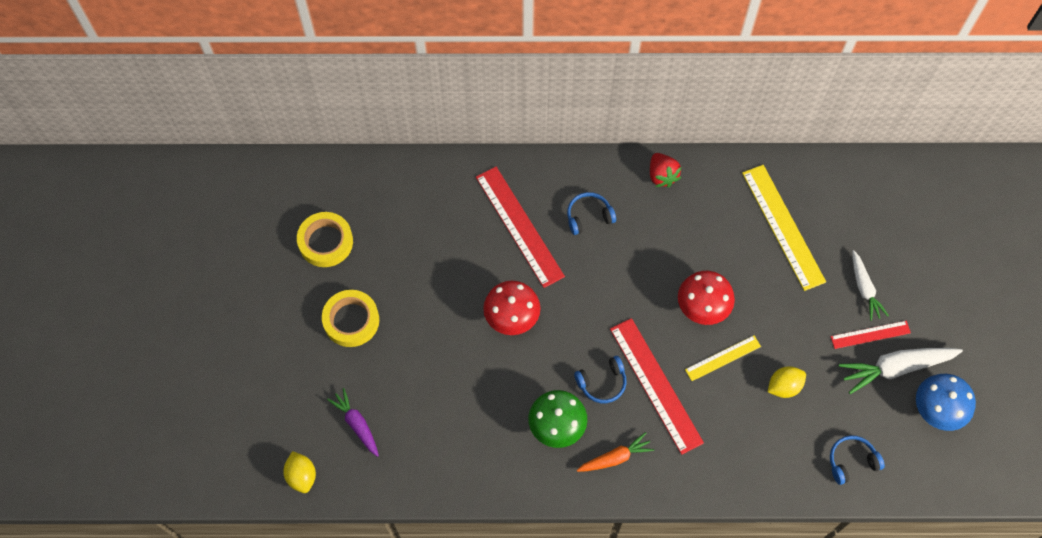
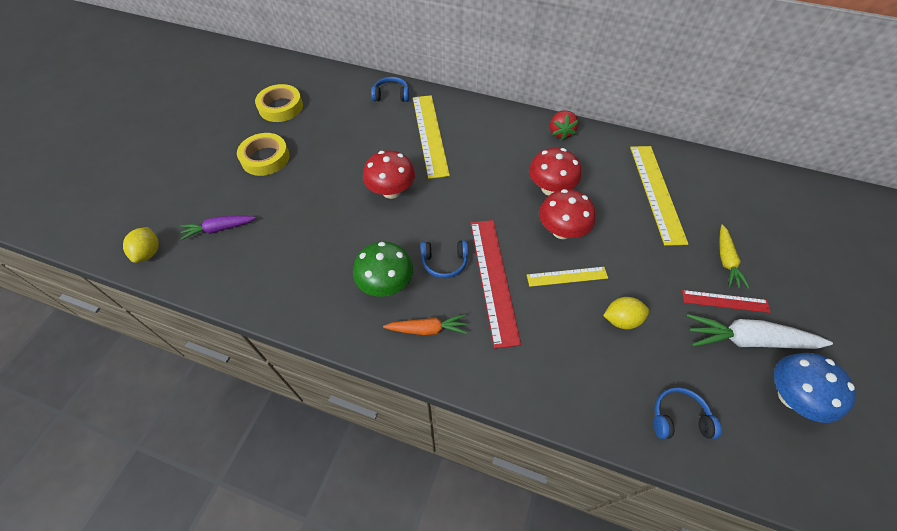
camera: 20 degrees right, 10 degrees down
(357, 424) = (219, 229): purple carrot -> purple carrot turned 90 degrees counterclockwise
(519, 226) = (429, 135): red ruler -> yellow ruler
(589, 216) = (488, 143): blue headphones -> blue headphones (391, 95)
(675, 258) = (550, 188): none -> red mushroom
(864, 288) = (726, 260): white carrot -> yellow carrot

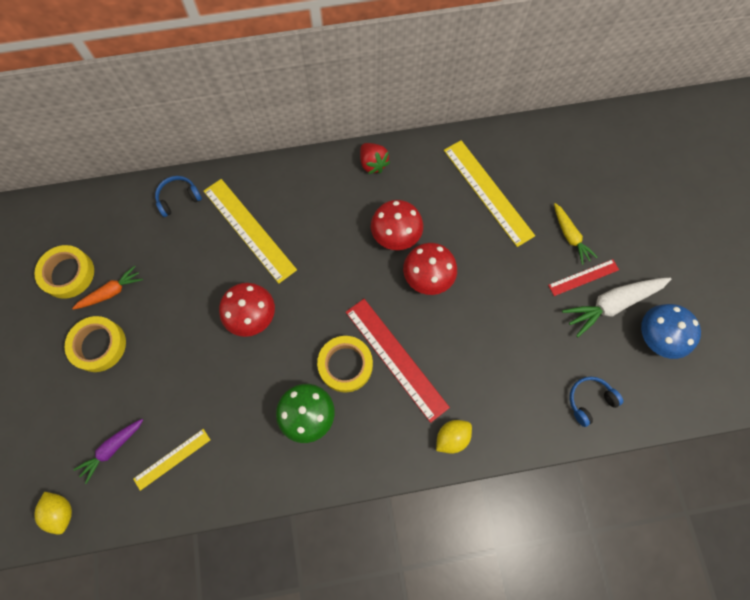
camera: 30 degrees left, 15 degrees up
(427, 329) = (368, 437): orange carrot -> orange carrot (111, 292)
(444, 262) = (345, 365): blue headphones -> yellow tape
(567, 276) = (454, 322): yellow ruler -> yellow ruler (172, 459)
(621, 320) = (514, 339): yellow lemon -> yellow lemon (452, 437)

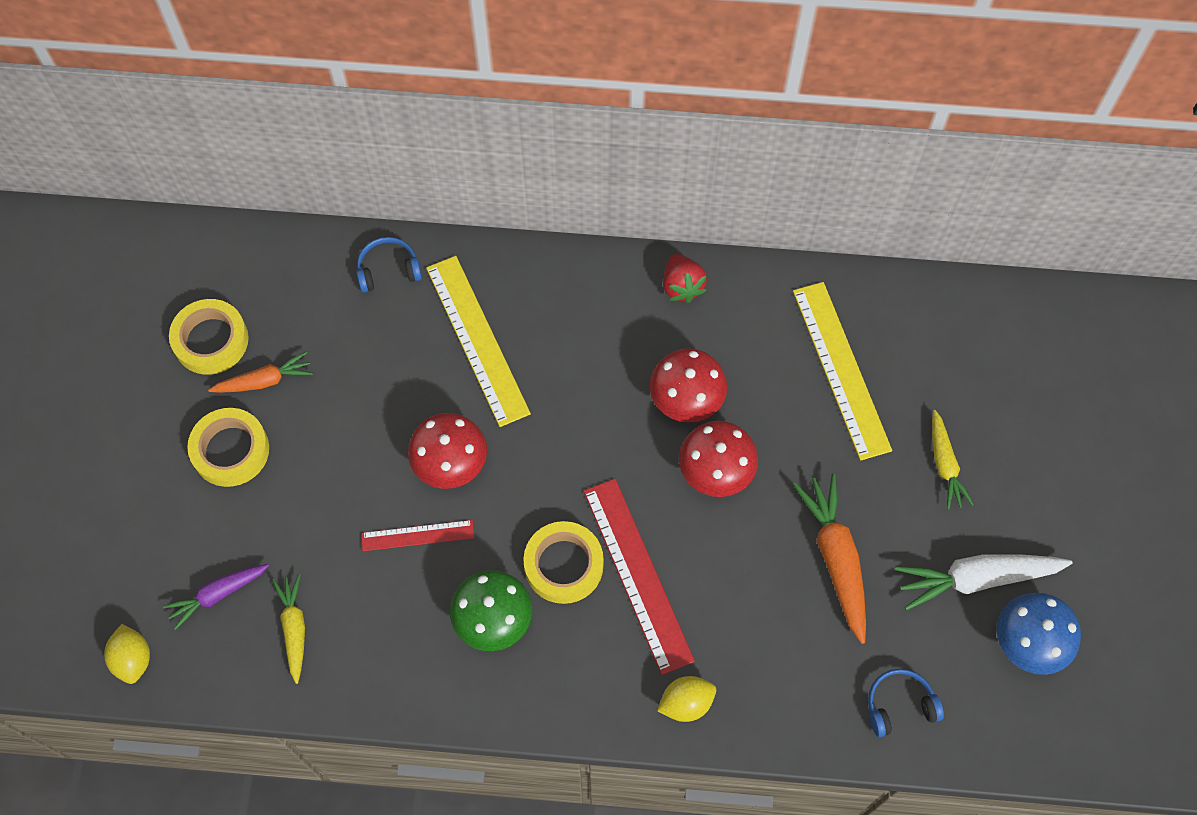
camera: 15 degrees right, 5 degrees down
(172, 459) = (294, 629): yellow ruler -> yellow carrot
(520, 315) = (836, 559): none -> orange carrot
(583, 277) = (946, 529): red ruler -> red ruler (417, 535)

